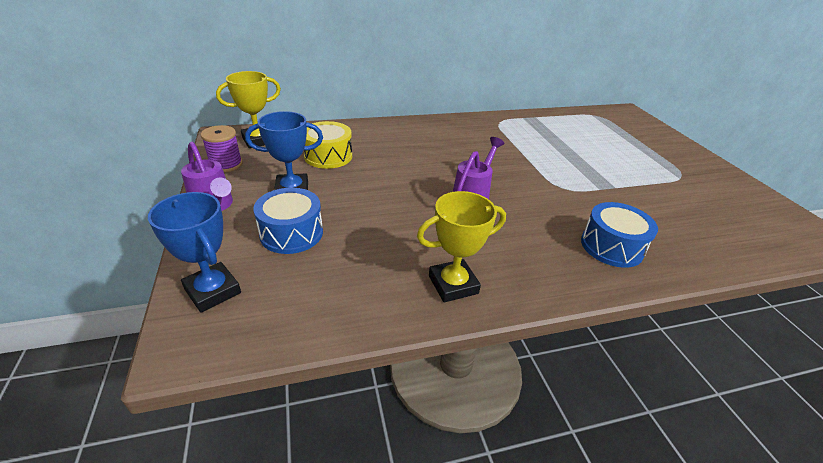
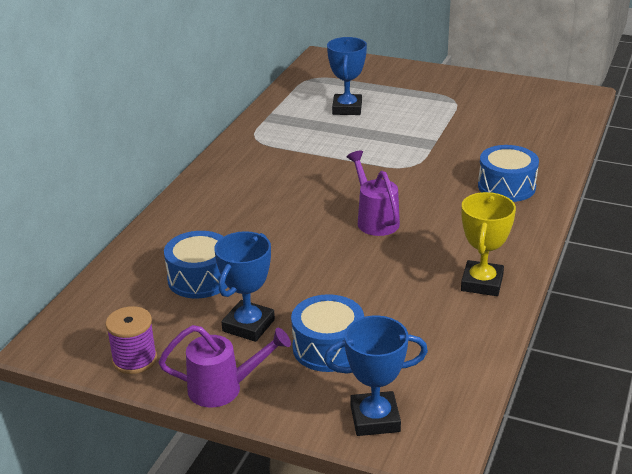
camera: 50 degrees left, 5 degrees down
(258, 140) = (98, 319): yellow trophy -> none
(328, 156) = (200, 278): yellow drum -> blue drum
(587, 139) = (347, 108): none -> blue trophy

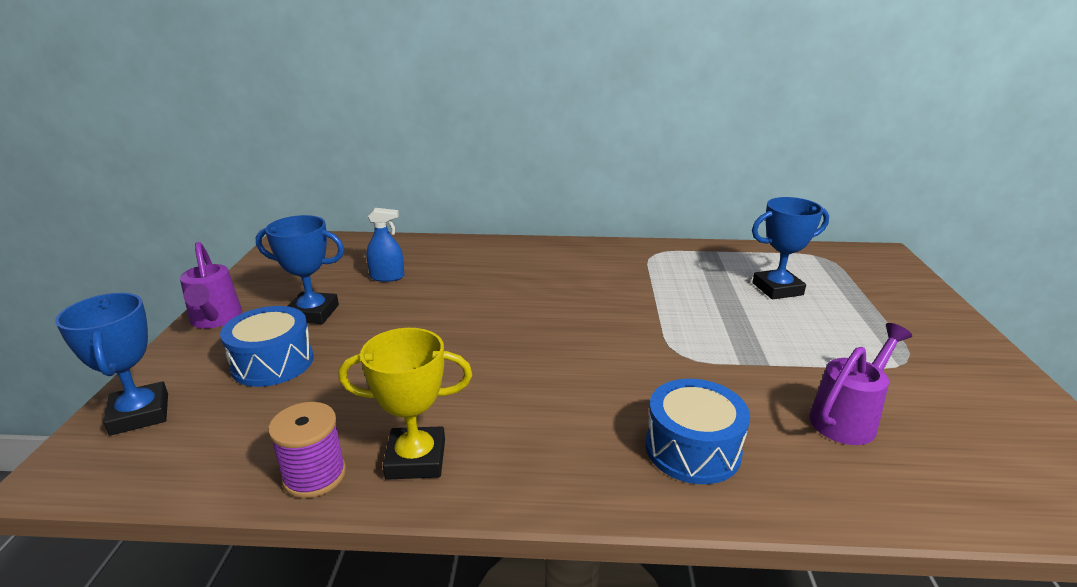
camera: 70 degrees right, 5 degrees down
(134, 359) = (264, 275): purple spool -> purple spool (314, 475)
(200, 278) = (387, 277): blue drum -> blue spray bottle
(375, 219) = (534, 349): purple watering can -> purple watering can (848, 418)

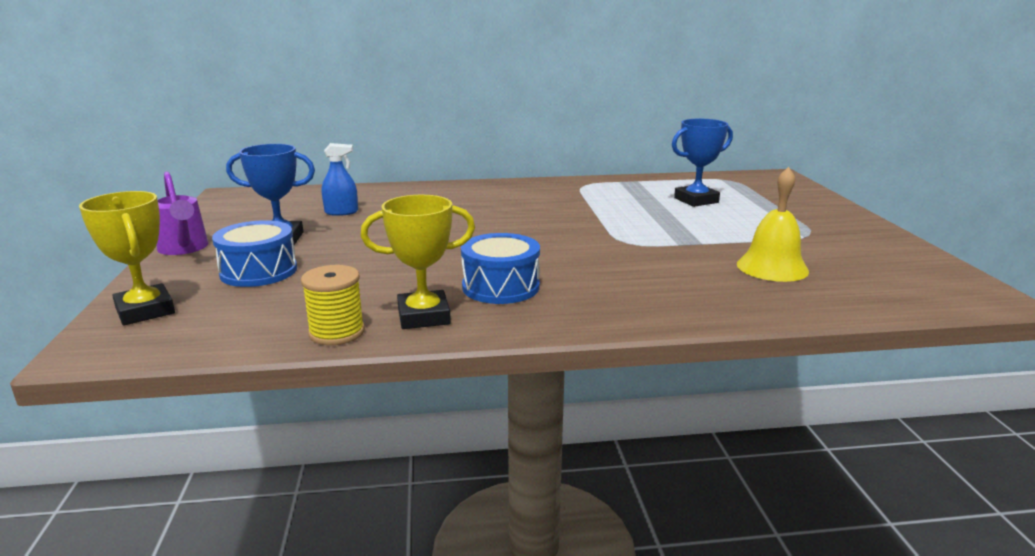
camera: 10 degrees left, 5 degrees down
(139, 414) = (145, 311): blue trophy -> yellow trophy
(314, 475) = (337, 332): purple spool -> yellow spool
(692, 449) = (655, 293): blue drum -> blue drum (500, 287)
(848, 418) = (772, 267): purple watering can -> yellow bell

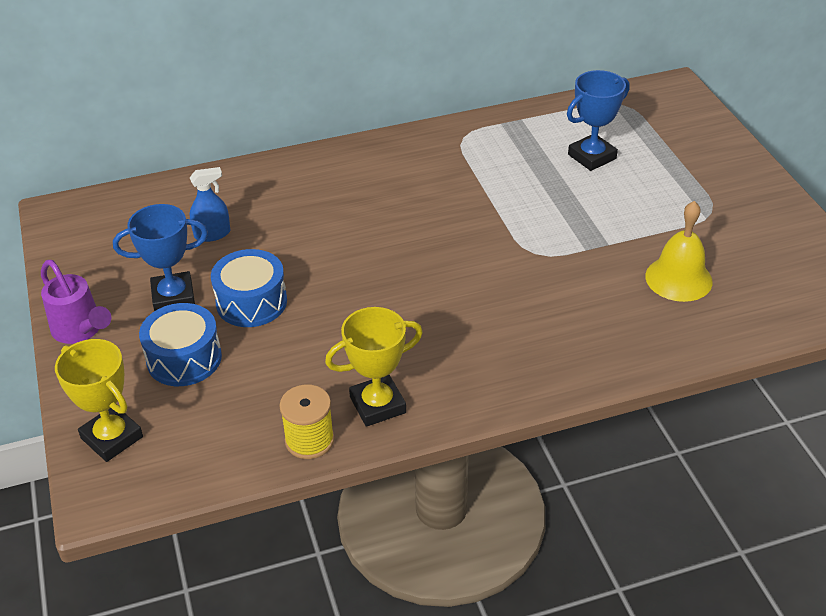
camera: 10 degrees left, 20 degrees up
(500, 287) = (432, 349): blue drum -> blue drum (251, 302)

